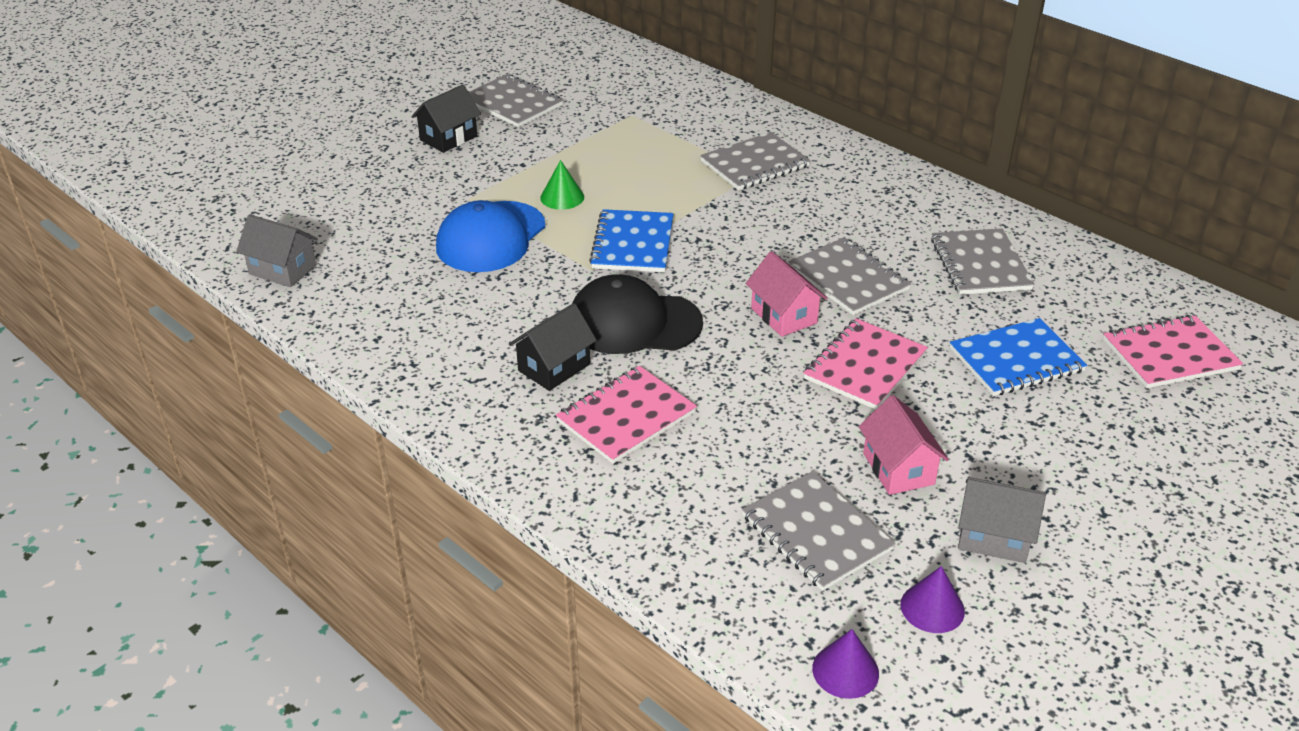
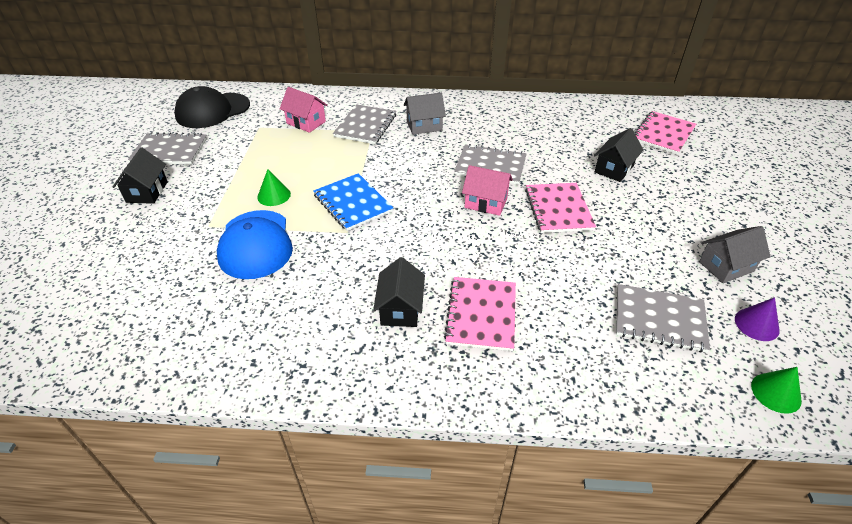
camera: 40 degrees left, 5 degrees up
(282, 270) = (112, 353): grey house -> grey house (424, 126)
(634, 323) = (412, 252): black cap -> black cap (212, 110)
(845, 670) = (776, 392): purple cone -> green cone
(898, 469) = (644, 256): pink house -> pink house (306, 122)
(980, 264) = (538, 129): grey notebook -> none
(1016, 360) = (614, 169): blue notebook -> black house

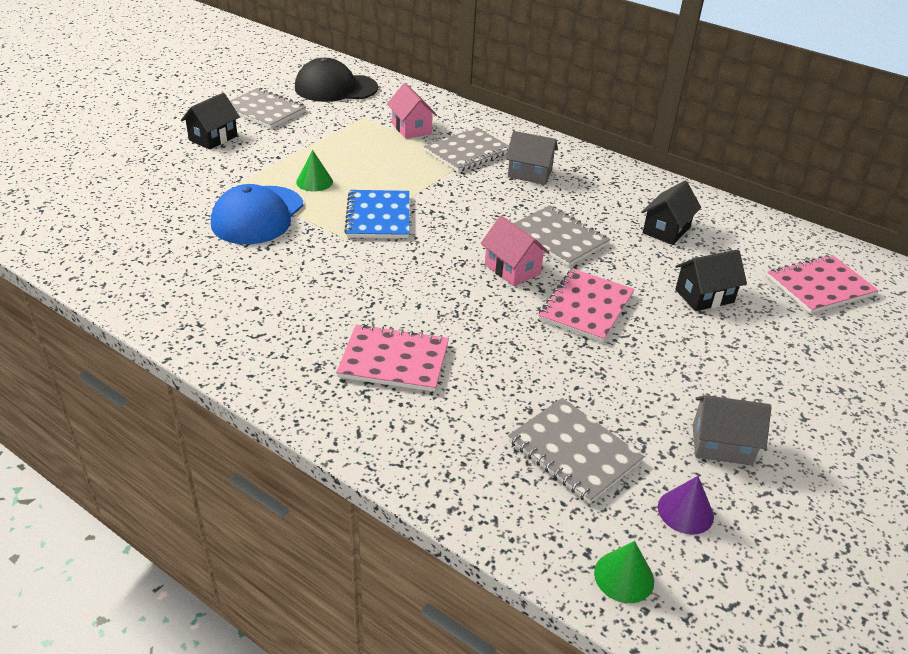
camera: 30 degrees right, 5 degrees down
(400, 309) = (325, 321): black house -> black house (666, 230)
(481, 315) = (394, 360): pink notebook -> pink notebook turned 60 degrees clockwise

